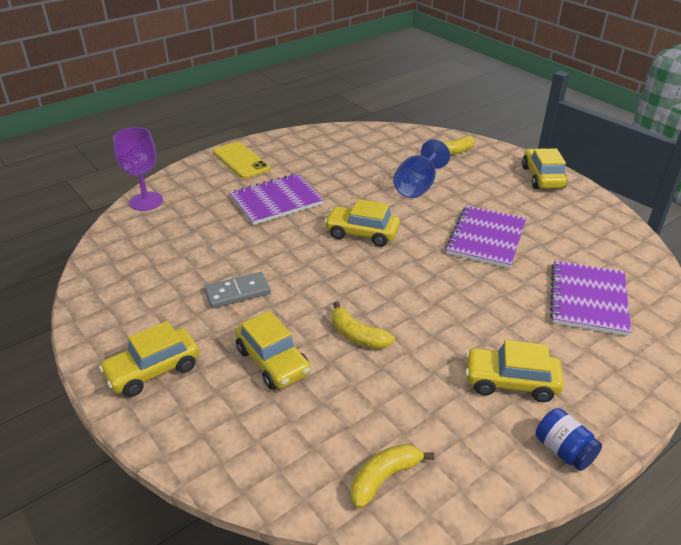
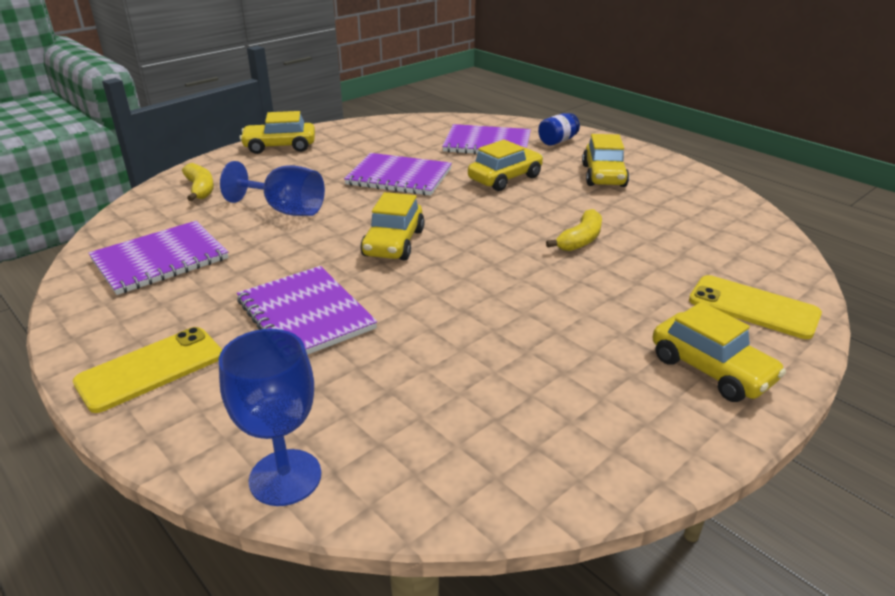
camera: 95 degrees left, 5 degrees down
(146, 201) = (285, 477): purple goblet -> blue goblet
(220, 426) = (753, 307): none -> yellow phone
(237, 292) = (537, 323): grey domino -> none
(273, 362) = (645, 285): yellow car -> yellow car (505, 178)
(350, 150) = (160, 259): none -> purple notebook
(384, 478) = (740, 224): yellow banana -> none
(563, 450) = (661, 163): blue jar -> blue jar (557, 141)

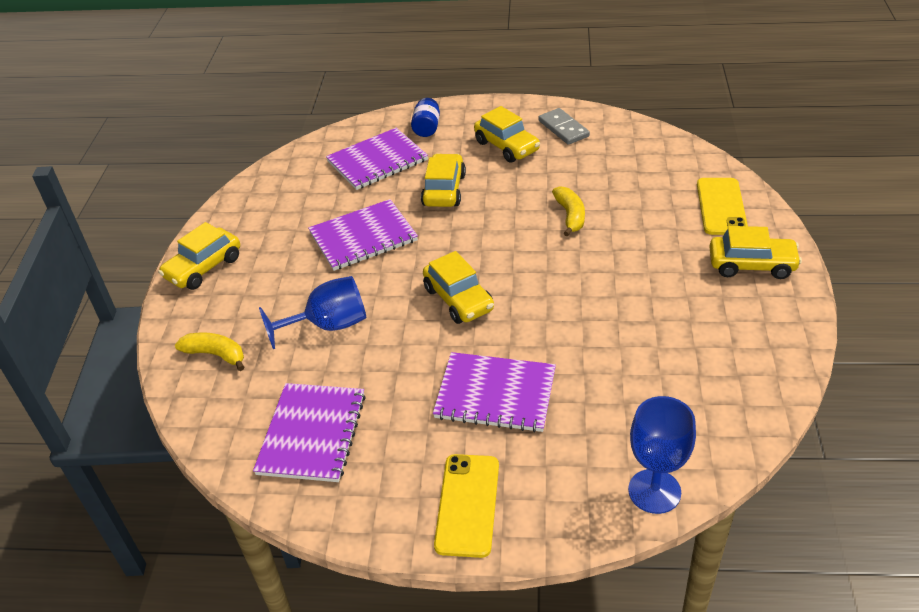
camera: 40 degrees left, 10 degrees up
(676, 185) = (563, 128): none -> grey domino
(753, 307) = (721, 206): yellow phone -> yellow phone turned 75 degrees counterclockwise

